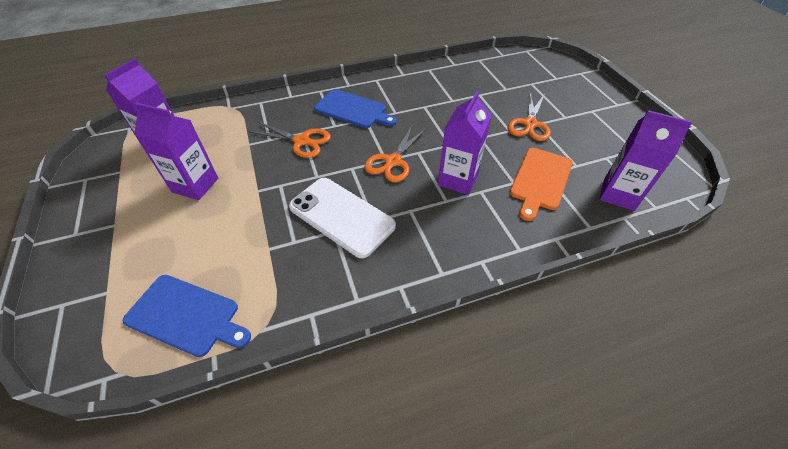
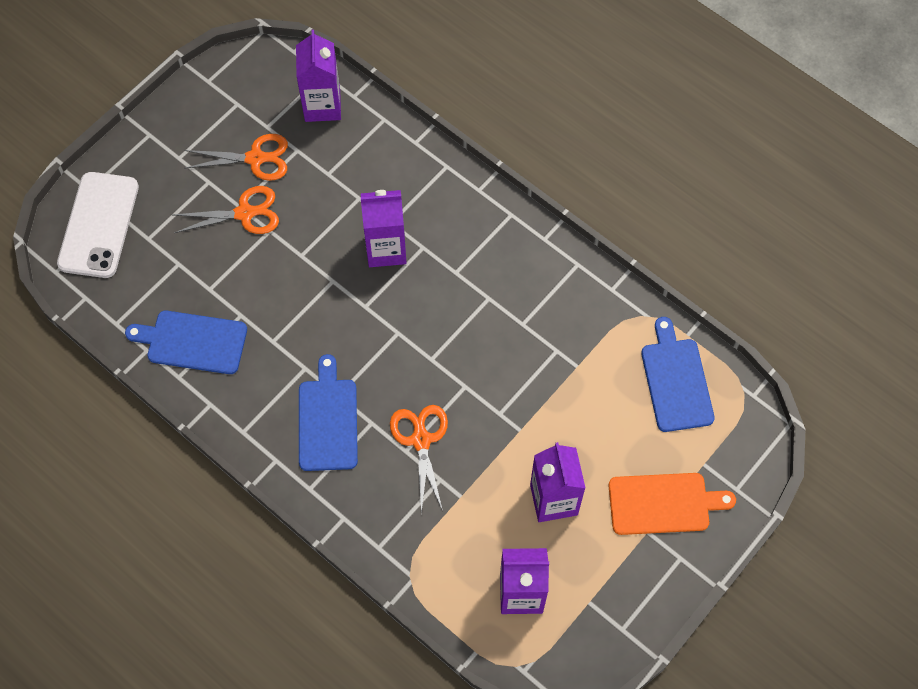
camera: 120 degrees left, 15 degrees up
(342, 216) = (501, 328): white phone -> white phone (98, 225)
(393, 161) = (396, 323): orange scissors -> orange scissors (255, 158)
(447, 79) = (192, 342): none -> blue cutting board
(540, 180) = (341, 175): orange cutting board -> orange cutting board (663, 503)

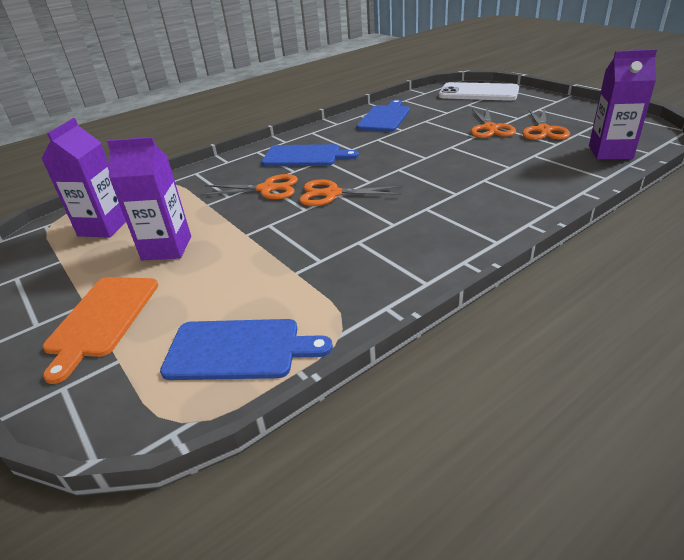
camera: 105 degrees right, 30 degrees down
(386, 249) = (454, 177): purple carton -> none
(430, 365) = (332, 194): none -> orange scissors

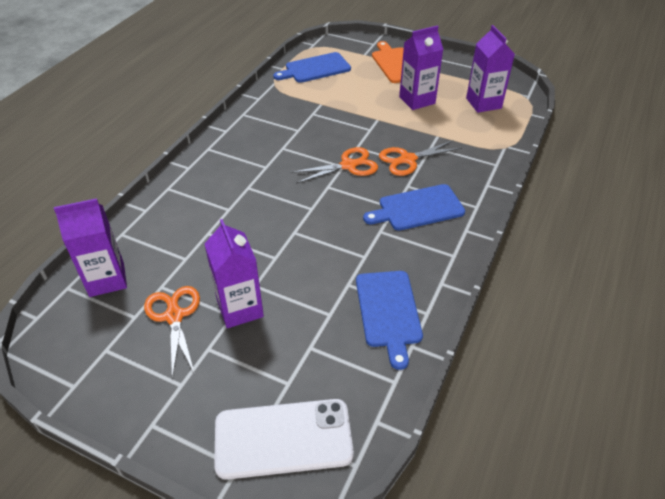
camera: 150 degrees right, 10 degrees up
(490, 128) = (240, 308): orange scissors -> purple carton

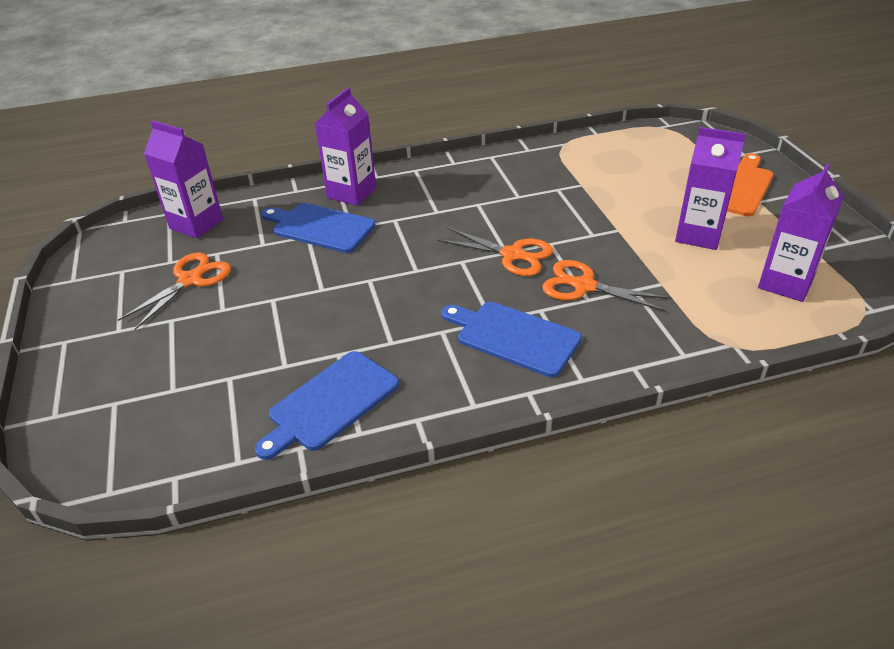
camera: 50 degrees right, 5 degrees down
(240, 308) = (235, 308): purple carton -> purple carton (351, 193)
(283, 439) = (105, 425): white phone -> none
(315, 68) = (631, 149): blue cutting board -> blue cutting board (320, 227)

